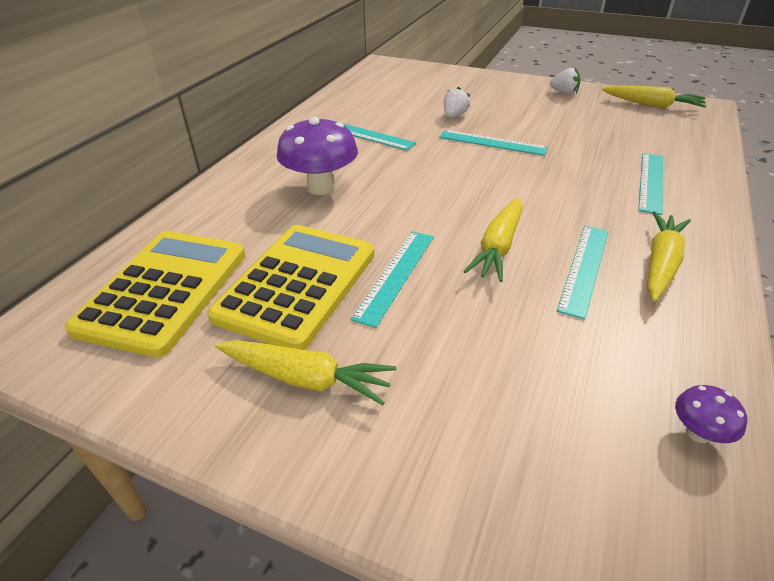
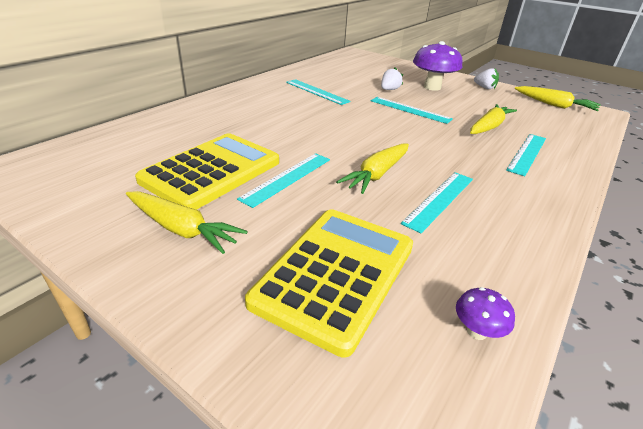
camera: 10 degrees right, 5 degrees down
(164, 291) = (118, 158): yellow calculator -> yellow calculator (336, 274)
(321, 187) = (264, 117): purple mushroom -> purple mushroom (432, 87)
(660, 263) = (506, 208): yellow carrot -> yellow carrot (489, 127)

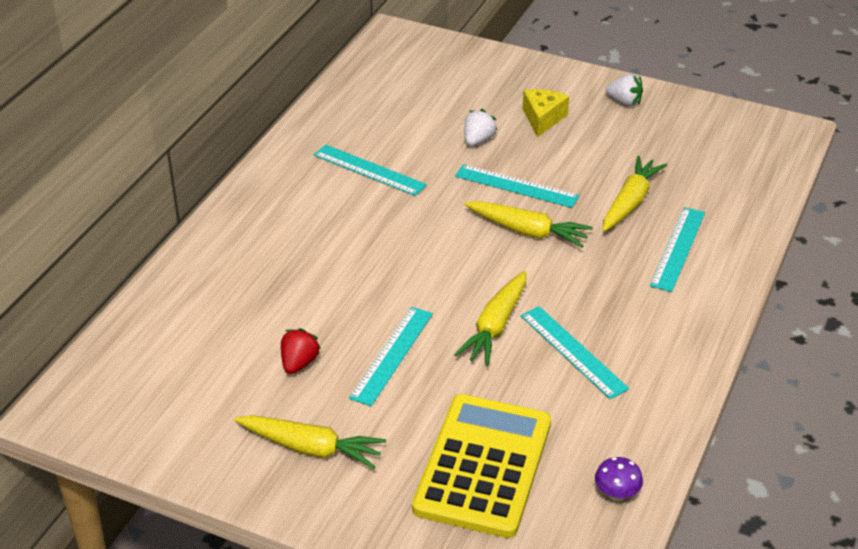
camera: 10 degrees left, 5 degrees up
(212, 171) = (299, 363): yellow calculator -> red strawberry
(432, 87) = (543, 119): purple mushroom -> yellow cheese
(439, 200) = (573, 351): turquoise ruler -> turquoise ruler turned 60 degrees counterclockwise
(554, 105) = (727, 127): yellow carrot -> yellow carrot (527, 231)

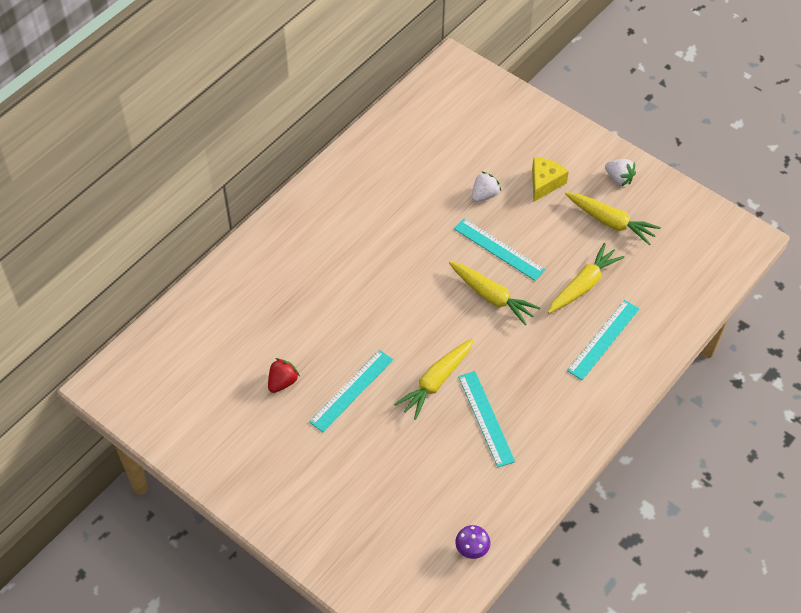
camera: 15 degrees right, 15 degrees up
(311, 448) = (270, 458): yellow carrot -> yellow carrot (610, 222)
(369, 170) = (389, 208): turquoise ruler -> none
(483, 466) = (386, 502): yellow calculator -> none

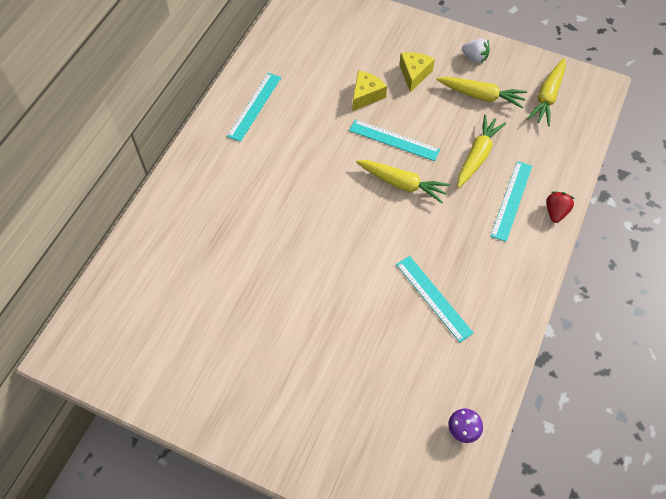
camera: 15 degrees left, 5 degrees up
(282, 382) = (235, 309): red strawberry -> red strawberry (556, 212)
(351, 390) = (302, 301): turquoise ruler -> turquoise ruler (254, 106)
(436, 382) = (377, 274): yellow carrot -> yellow carrot (547, 97)
(484, 195) = (366, 95): white strawberry -> yellow cheese

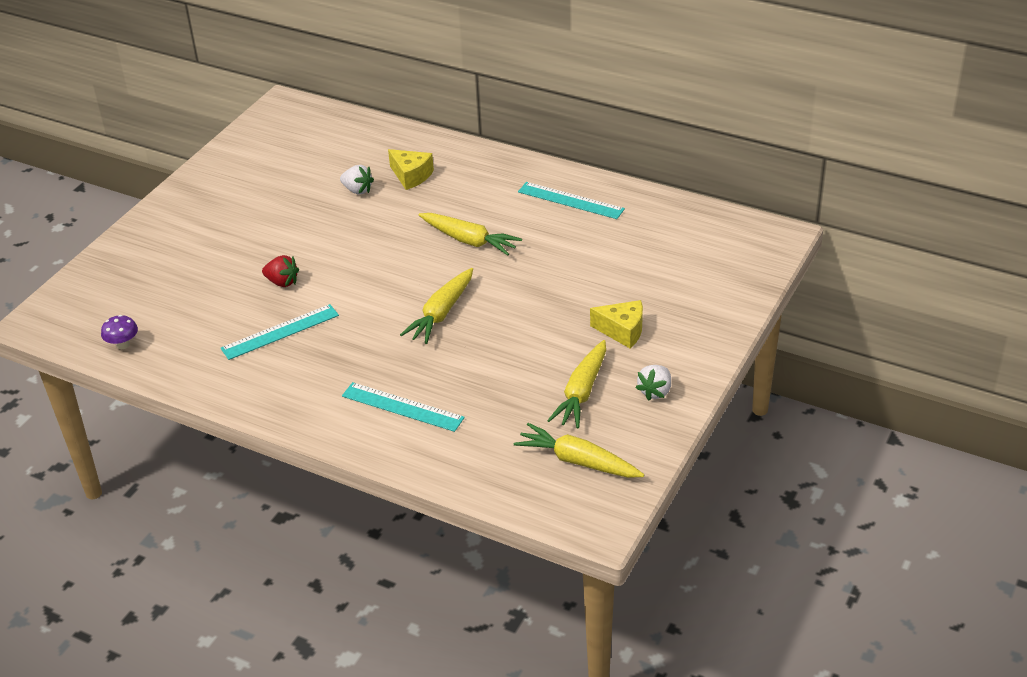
camera: 95 degrees right, 20 degrees down
(228, 263) = (357, 190): none -> white strawberry
(366, 95) = (585, 287): yellow cheese -> yellow cheese (411, 176)
(394, 140) = (510, 309): turquoise ruler -> none
(477, 156) = (477, 381): yellow carrot -> yellow carrot (469, 240)
(556, 212) = (377, 447): red strawberry -> red strawberry (282, 282)

